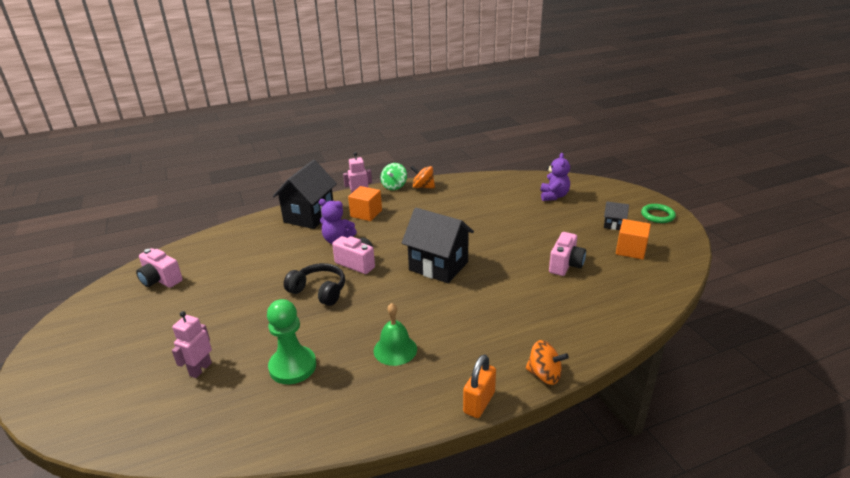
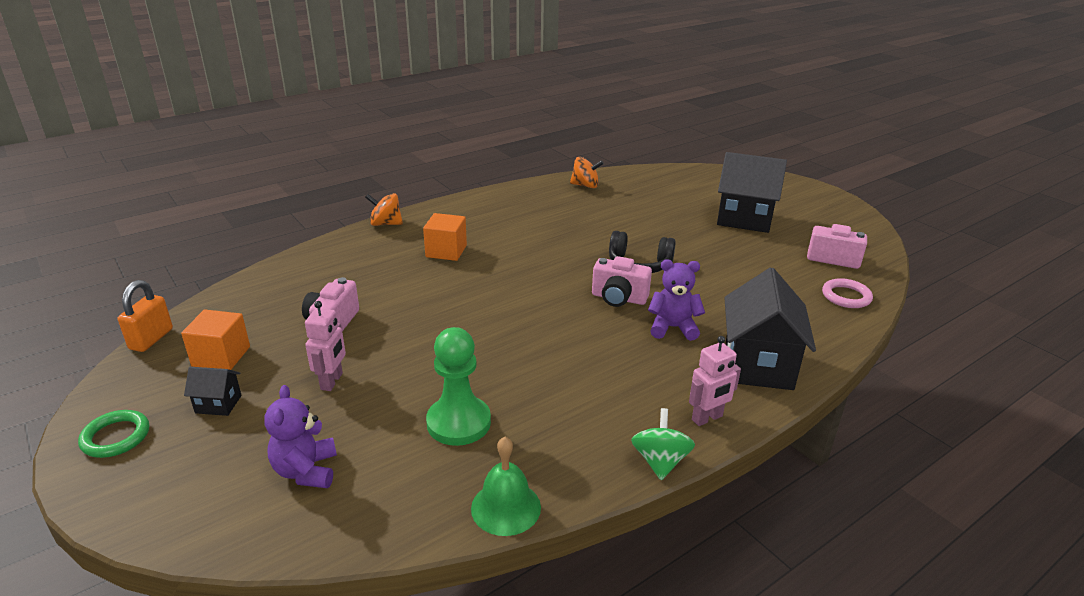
camera: 165 degrees right, 0 degrees up
(200, 369) = (685, 203): pink robot -> pink robot (332, 381)
(201, 249) = (846, 296): none -> pink ring
(292, 367) = (609, 210): green pawn -> green pawn (458, 423)
(366, 213) = (666, 381): orange cube -> orange cube (446, 251)
(395, 349) = (525, 227): green bell -> green bell (506, 507)
(423, 187) = (596, 466): orange spinning top -> orange spinning top (585, 185)
(438, 266) = (508, 305): black house -> black house (744, 219)
(479, 402) = (443, 205): orange padlock -> orange padlock (151, 339)

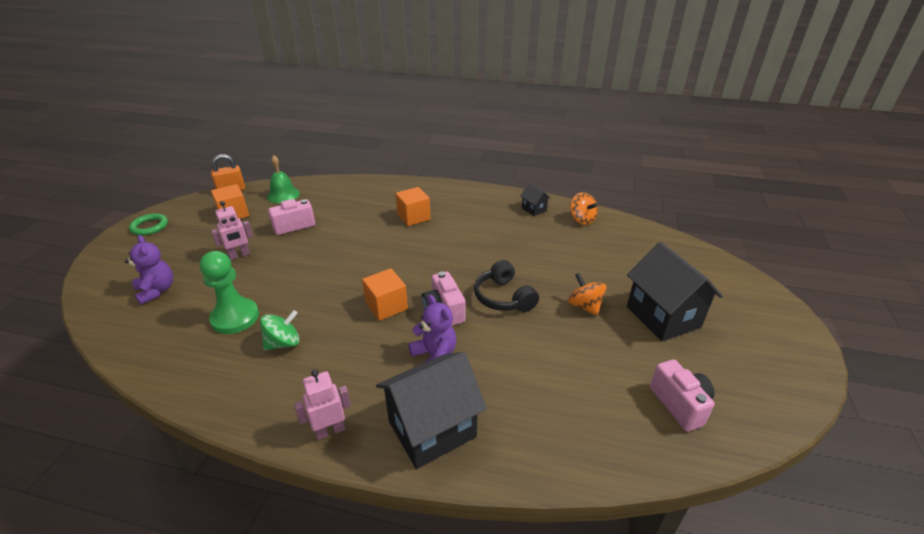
camera: 50 degrees right, 5 degrees up
(218, 404) = (193, 236): black house -> black house (534, 209)
(306, 471) = (156, 291): purple teddy bear -> purple teddy bear turned 105 degrees clockwise
(386, 224) = (416, 183): orange spinning top -> orange spinning top (584, 306)
(506, 507) = (165, 378): green bell -> green bell (283, 195)
(571, 323) = (386, 306): none -> orange cube
(660, 461) = (257, 428): green spinning top -> green spinning top (283, 343)
(707, 418) = (330, 430): pink robot -> pink robot turned 135 degrees clockwise
(846, 296) = (619, 443): pink ring -> none

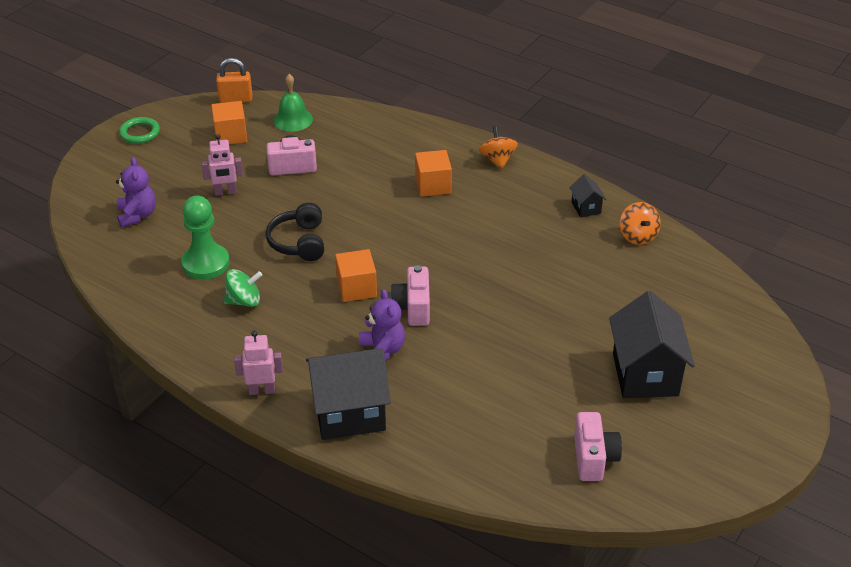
camera: 20 degrees right, 5 degrees up
(504, 297) = (484, 309): black headphones -> black headphones (299, 242)
(584, 306) = (566, 341): orange spinning top -> orange spinning top (497, 160)

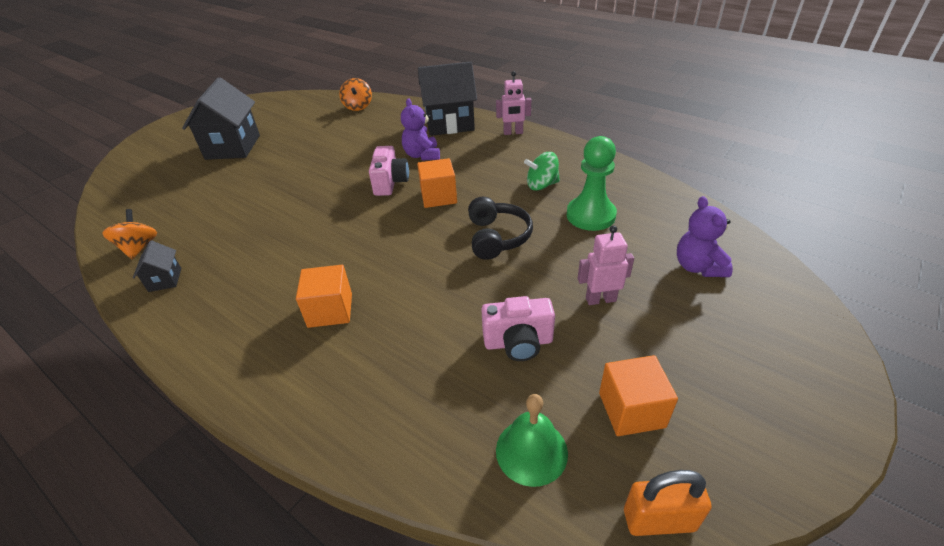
camera: 175 degrees left, 0 degrees up
(140, 133) = (795, 418): green ring -> none
(497, 160) = (225, 354): orange spinning top -> orange spinning top (358, 106)
(593, 458) = (300, 110): pink camera -> none

